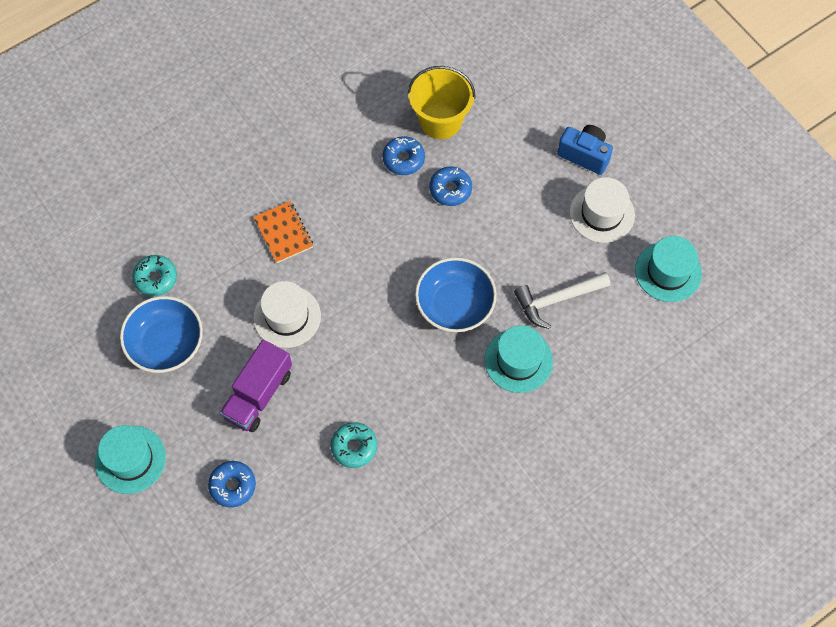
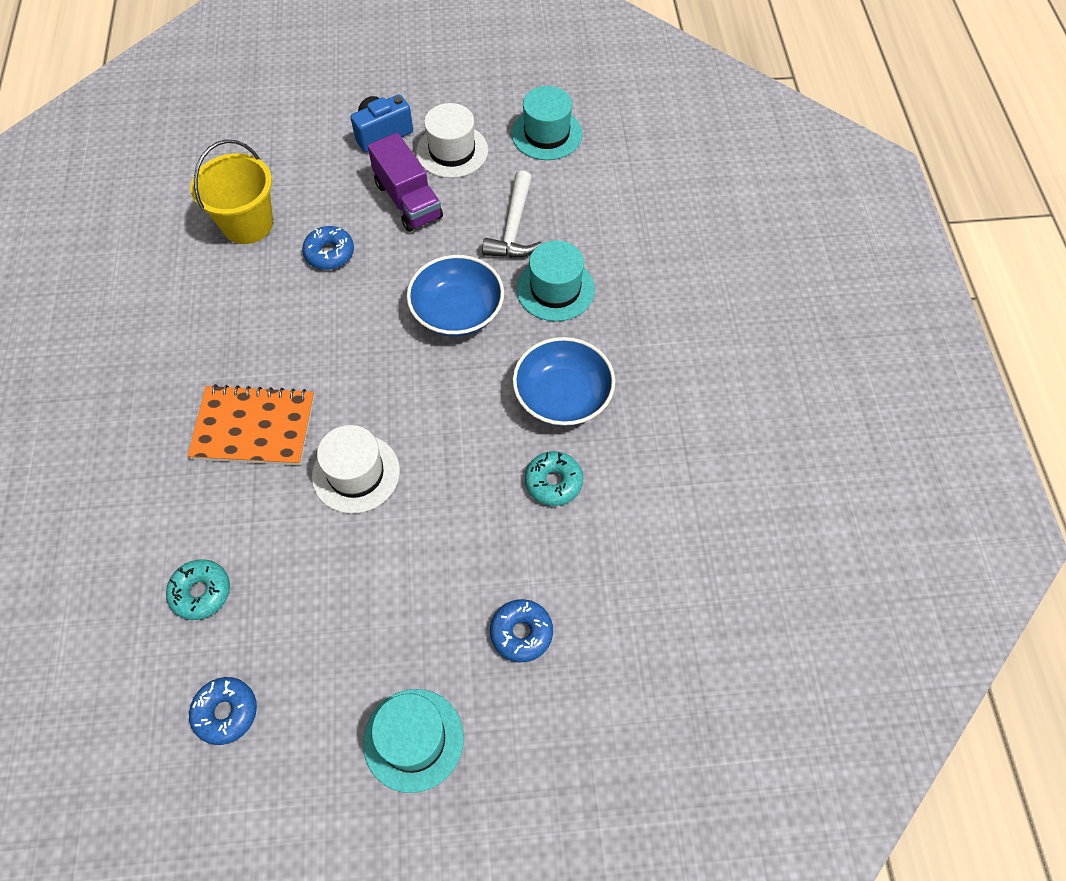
camera: 60 degrees left, 5 degrees down
(166, 343) = (293, 622): blue bowl -> blue bowl (562, 396)
(258, 394) = (428, 549): purple truck -> purple truck (408, 200)
(283, 233) = (254, 427): orange notebook -> orange notebook, size x1.52
(403, 159) = (262, 275): blue donut -> blue donut (226, 712)

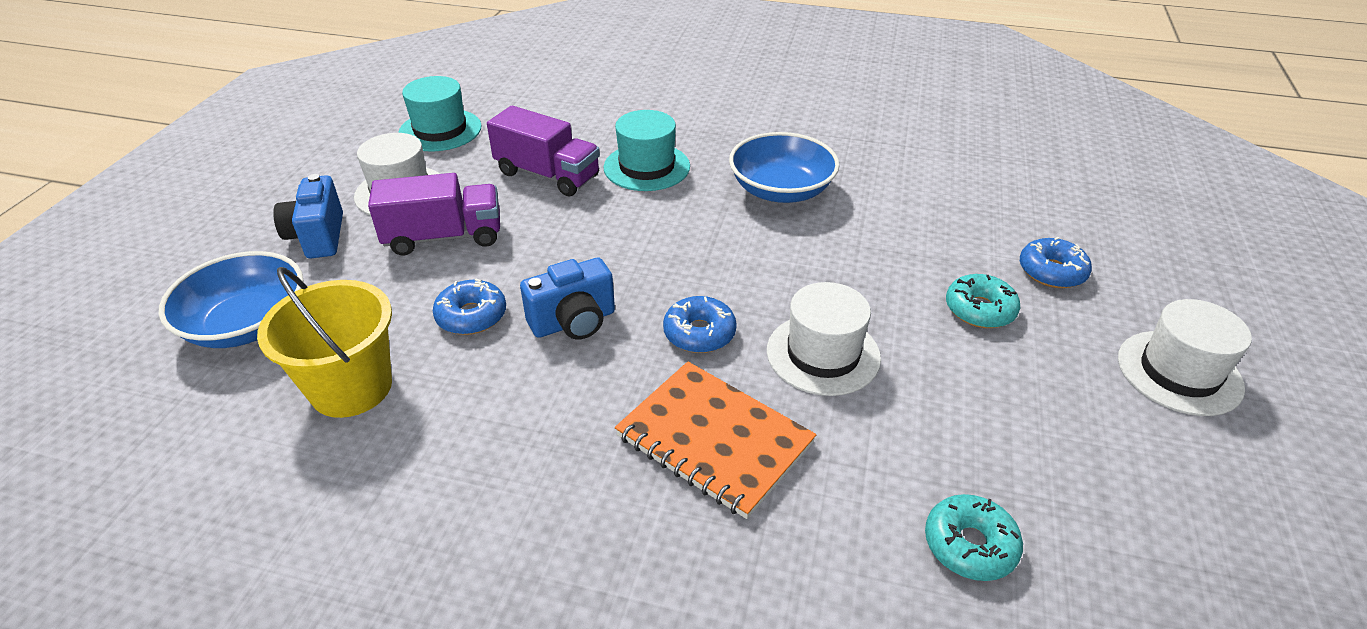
camera: 70 degrees left, 20 degrees down
(226, 712) = (1158, 545): blue donut -> blue donut (699, 333)
(254, 427) = (714, 440): orange notebook -> orange notebook turned 75 degrees counterclockwise
(342, 312) = (574, 322): none -> blue camera
(413, 739) = (1179, 372): turquoise hat -> white hat
(457, 311) = (633, 233): blue bowl -> blue bowl (247, 324)
(513, 228) = (547, 175): white hammer -> purple truck
(553, 482) = (881, 216): turquoise donut -> turquoise donut (979, 310)

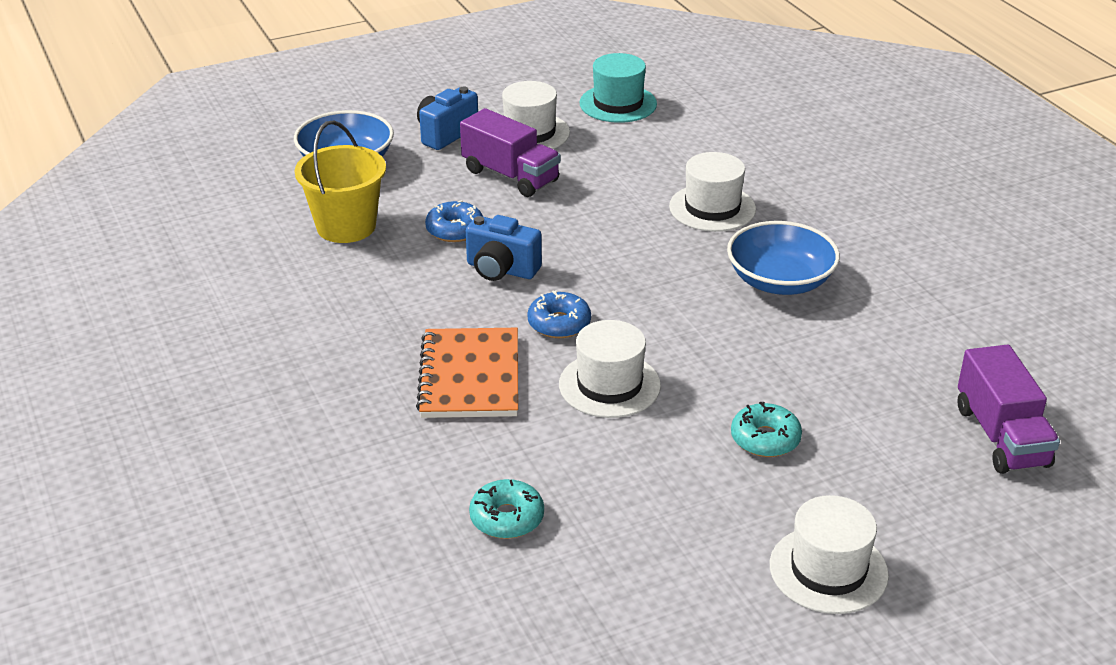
camera: 50 degrees right, 5 degrees down
(547, 175) = (636, 174): purple truck -> purple truck (1001, 436)
(647, 167) = (712, 208): turquoise hat -> white hat
(1051, 272) = (875, 460): blue donut -> none

